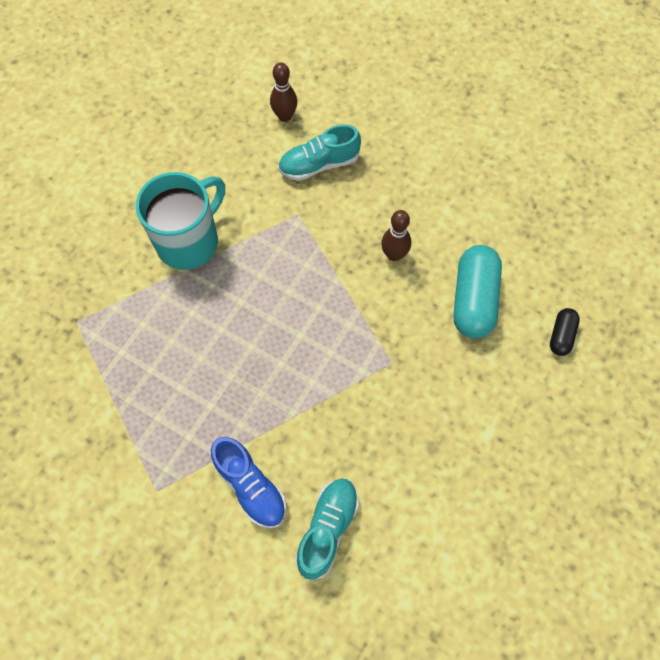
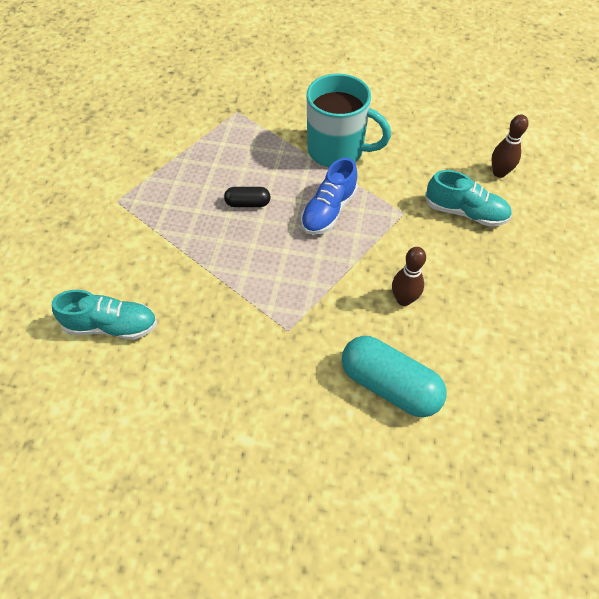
camera: 70 degrees right, 10 degrees down
(250, 486) = (136, 259): blue shoe -> blue shoe (328, 211)
(319, 164) = (465, 212): turquoise shoe -> turquoise shoe turned 150 degrees clockwise
(473, 300) = (389, 385): turquoise capsule -> turquoise capsule turned 45 degrees clockwise
(561, 336) = (389, 490): black capsule -> black capsule (248, 203)

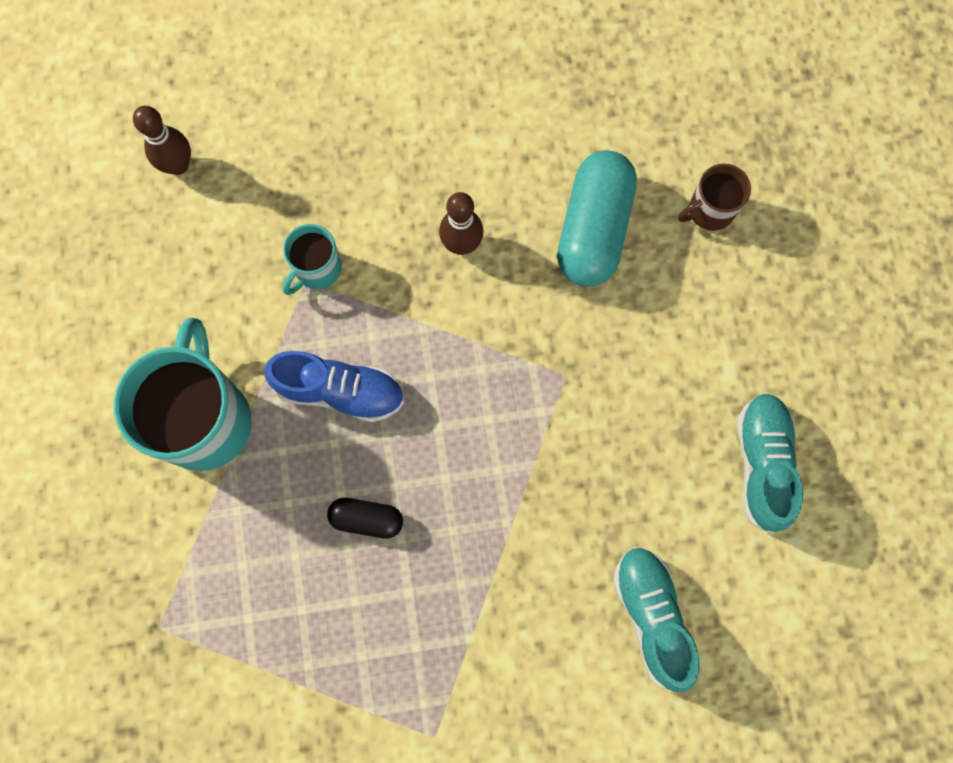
camera: 110 degrees left, 20 degrees up
(248, 203) = (367, 519): black capsule -> black capsule turned 60 degrees counterclockwise
(379, 477) = (709, 210): none -> brown mug
(410, 219) = (317, 269): none -> turquoise mug
(465, 212) = (277, 197): turquoise shoe -> turquoise shoe (762, 463)

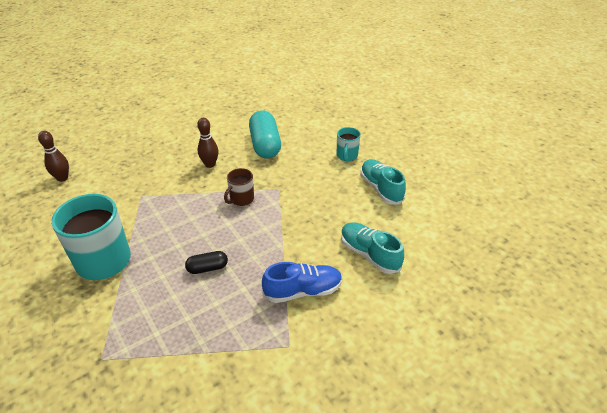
camera: 25 degrees left, 35 degrees down
(317, 269) = (144, 191): turquoise mug -> turquoise mug (347, 156)
(340, 391) = (173, 226): blue shoe -> blue shoe (303, 291)
(709, 210) = (309, 128): brown mug -> brown mug (241, 199)

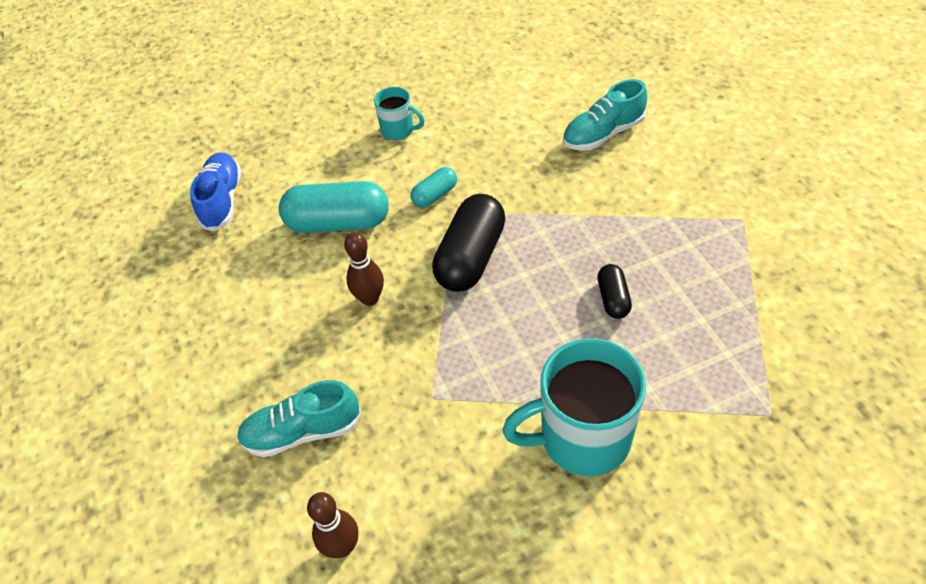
camera: 75 degrees left, 10 degrees up
(241, 199) = (471, 257): brown mug -> black capsule
(292, 178) = (435, 195): none -> turquoise capsule
(303, 291) = (659, 200): blue shoe -> blue shoe (222, 200)
(380, 188) = (481, 106): turquoise shoe -> turquoise shoe (302, 431)

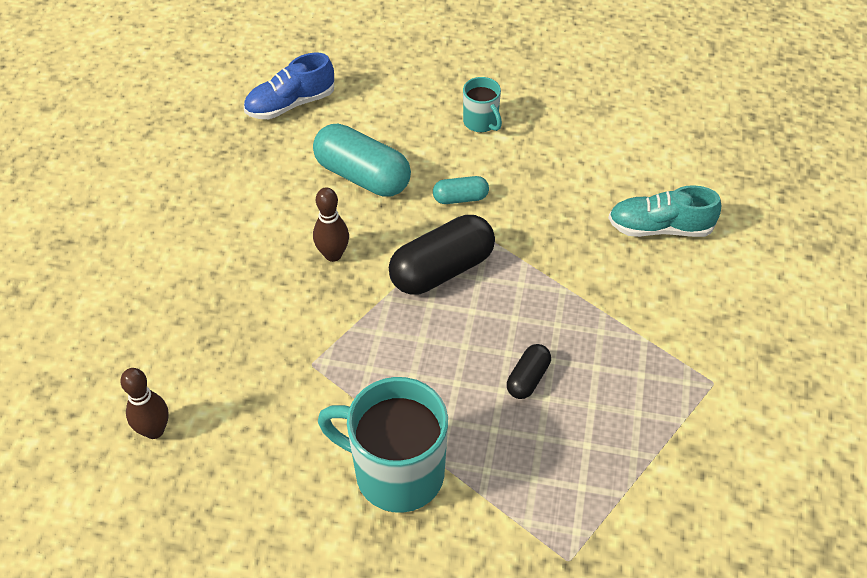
camera: 30 degrees right, 0 degrees up
(222, 200) = (290, 104): blue shoe -> blue shoe turned 150 degrees counterclockwise
(302, 431) = (197, 327): turquoise shoe -> none

